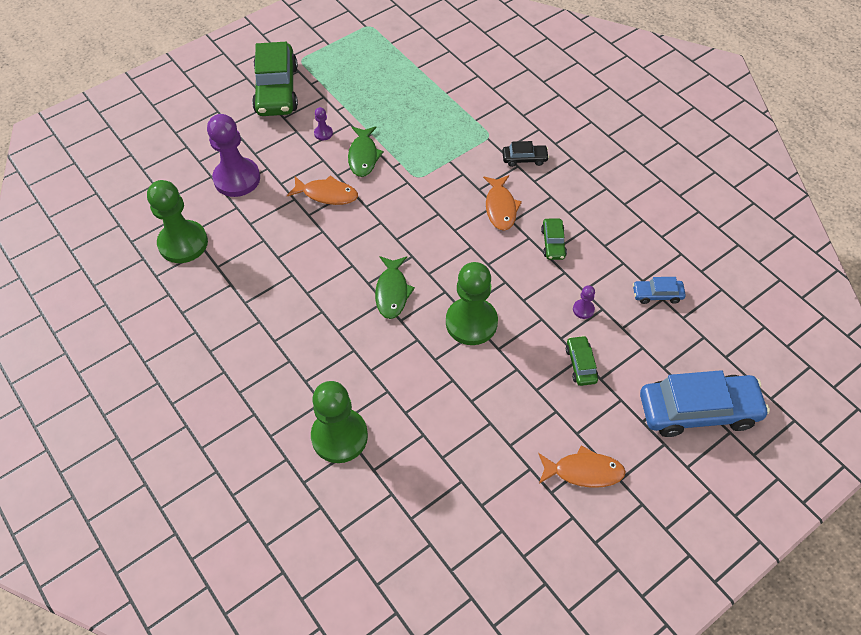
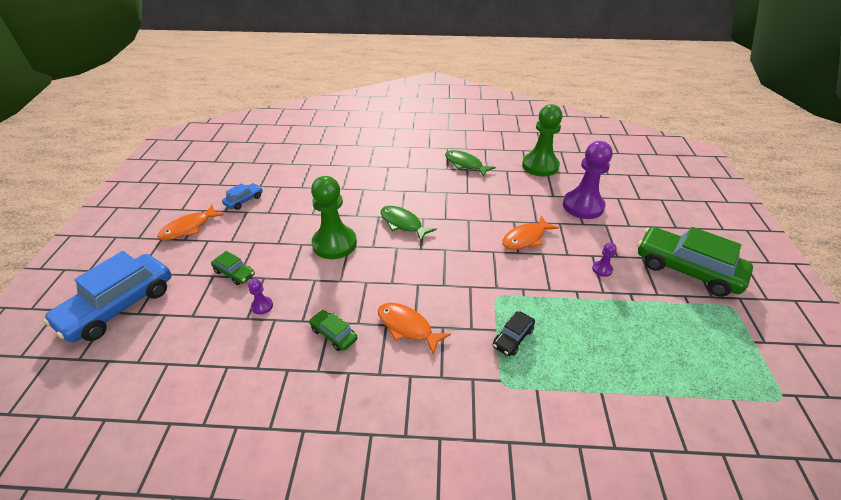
camera: 130 degrees right, 15 degrees down
(339, 436) = (342, 163): green pawn -> none
(363, 156) = (552, 278): green fish -> green fish (465, 164)
(524, 159) = (444, 390): black car -> black car (513, 338)
(657, 294) = (204, 364): blue car -> blue car (244, 200)

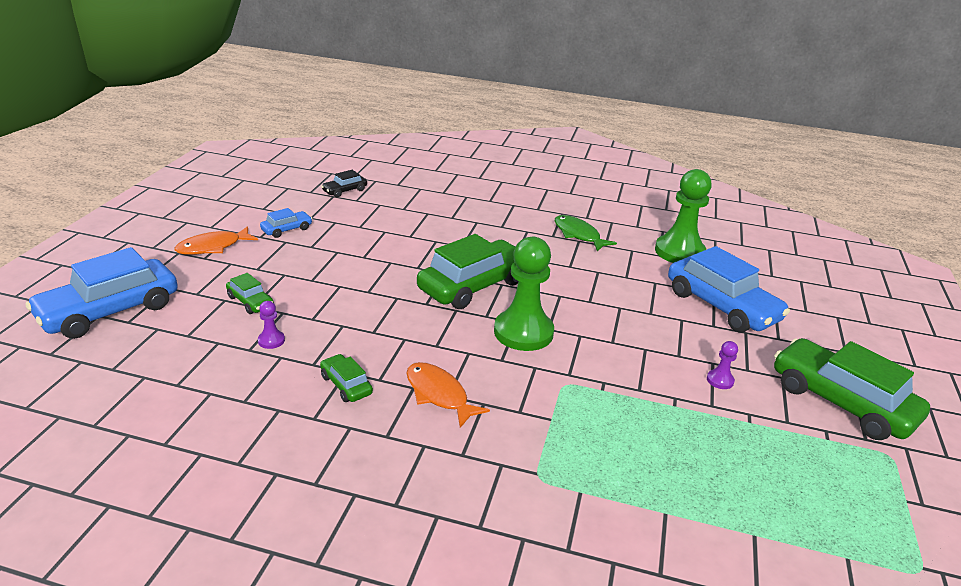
camera: 10 degrees right, 10 degrees down
(334, 244) = (380, 292): green pawn -> green pawn (523, 332)
(403, 223) = (473, 285): green fish -> green car
(513, 338) = (570, 431): black car -> black car (344, 191)
(525, 238) = (628, 328): orange fish -> none
(583, 206) = (721, 306): purple pawn -> blue car

